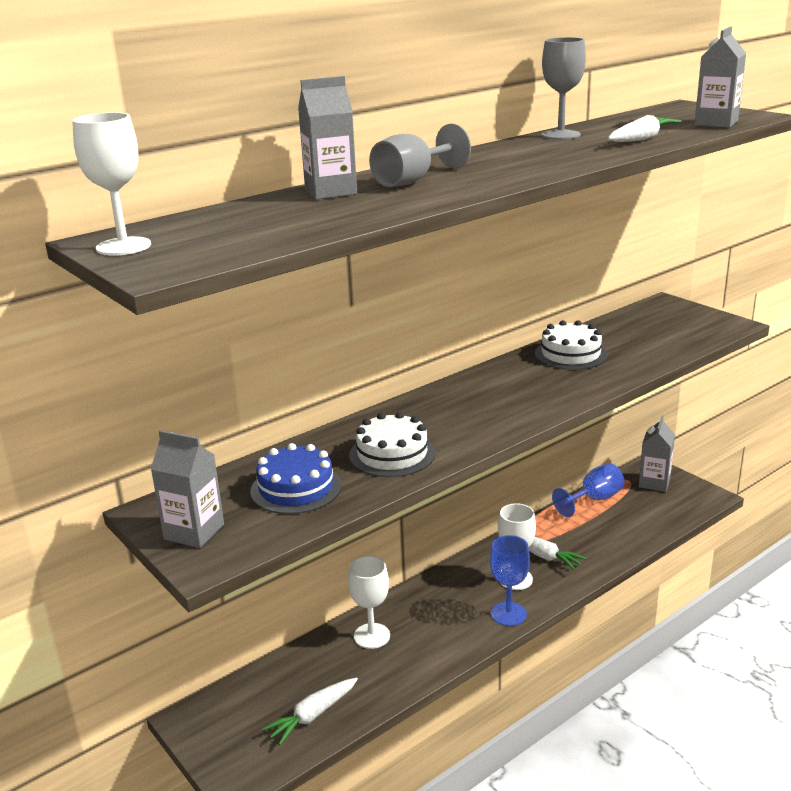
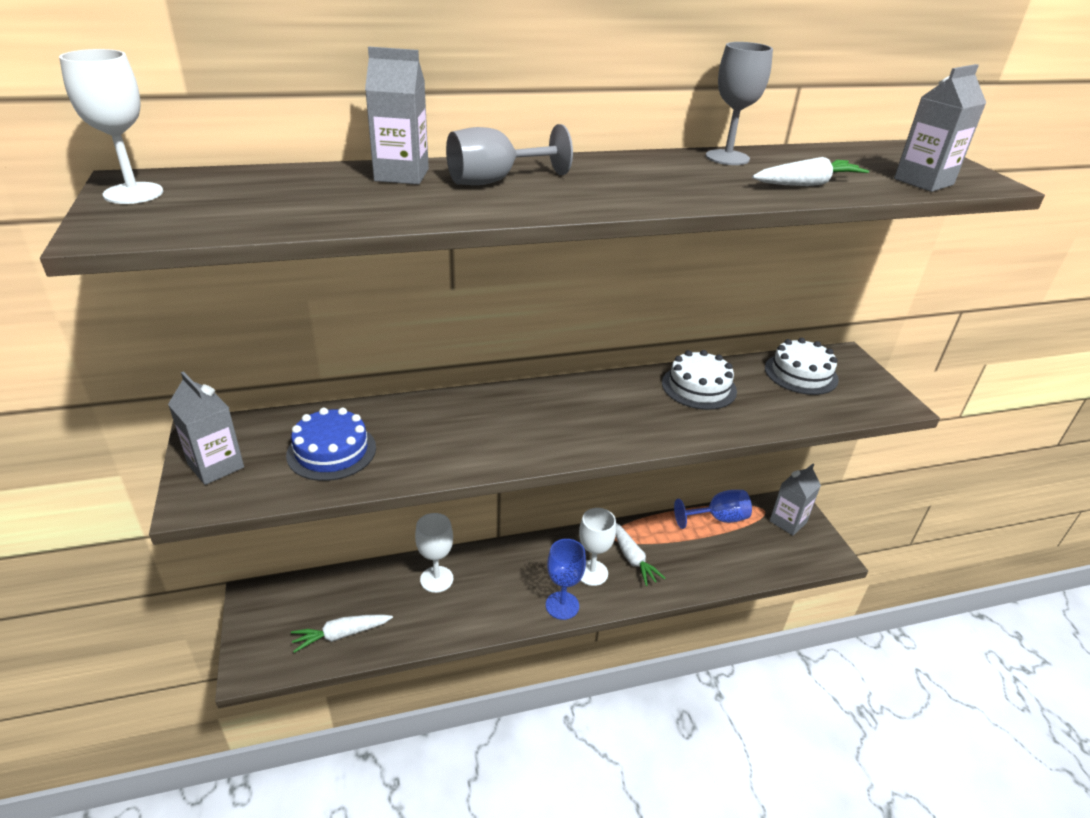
camera: 20 degrees right, 10 degrees up
(392, 454) = (441, 444): white cake -> white cake (801, 373)

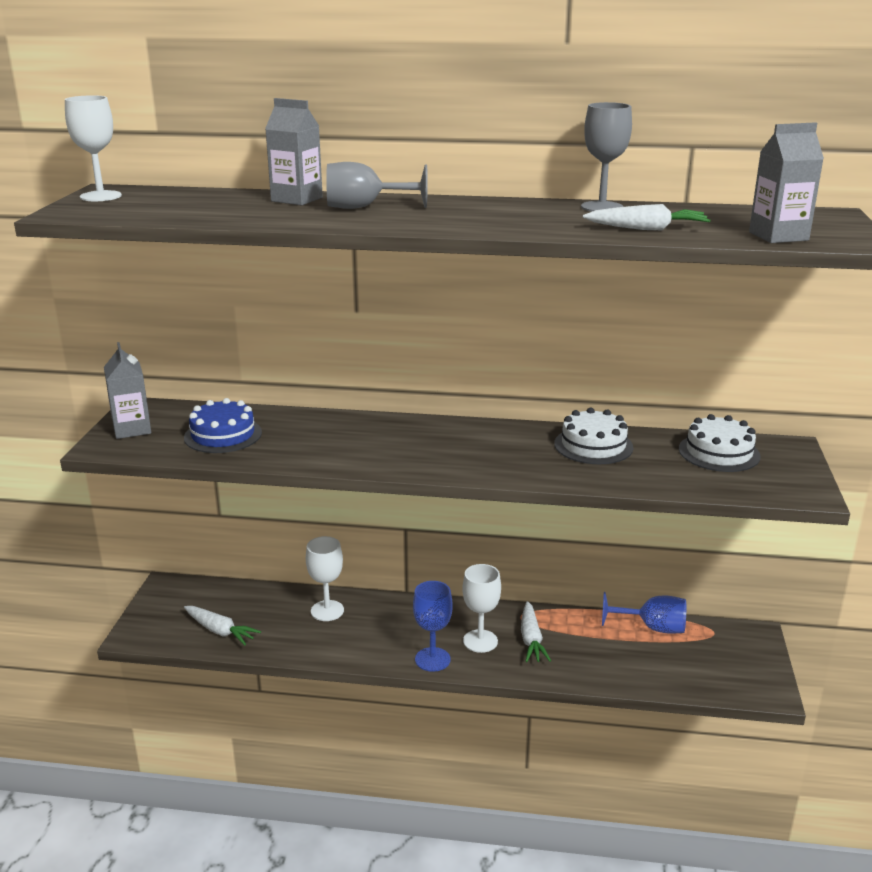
camera: 25 degrees right, 10 degrees down
(341, 635) = (220, 631): white carrot -> white carrot turned 150 degrees counterclockwise
(788, 522) = (735, 649): grey carton -> none

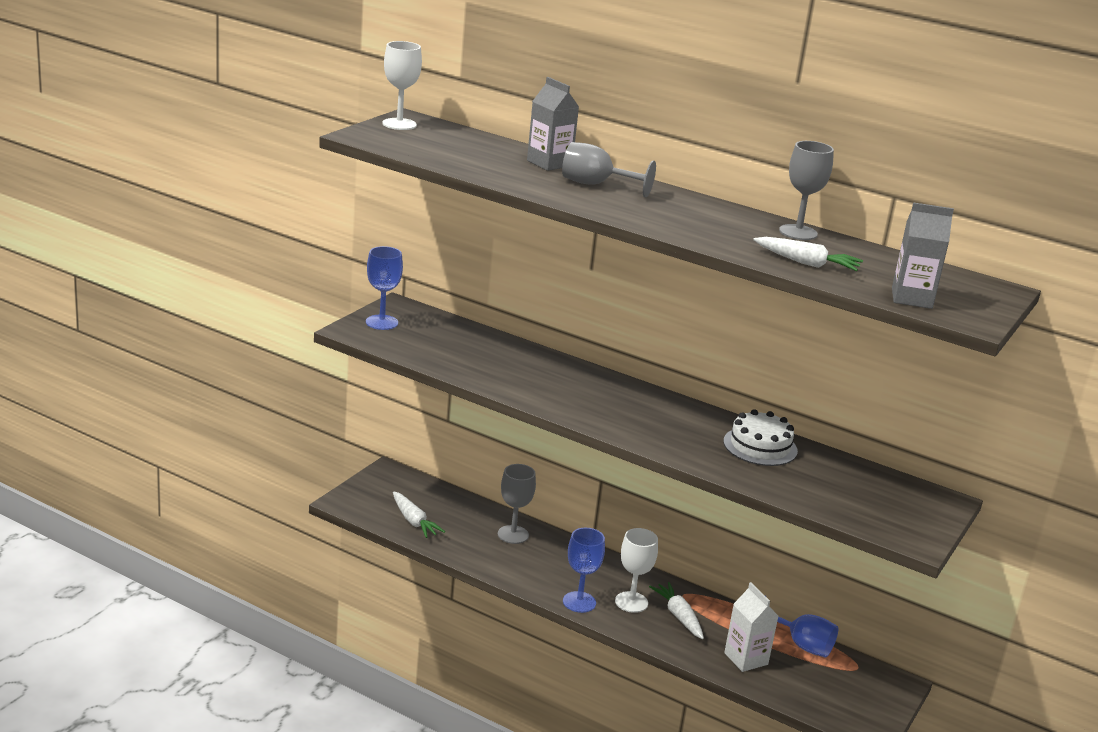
camera: 20 degrees right, 0 degrees up
(132, 429) = (382, 322): grey carton -> blue goblet
(223, 435) = (450, 347): blue cake -> none
(327, 611) = (513, 534): white goblet -> grey goblet
(531, 639) = (678, 616): white carrot -> white carrot turned 135 degrees clockwise
(618, 660) = (746, 659): none -> white carton
(719, 452) = (871, 485): white cake -> none

